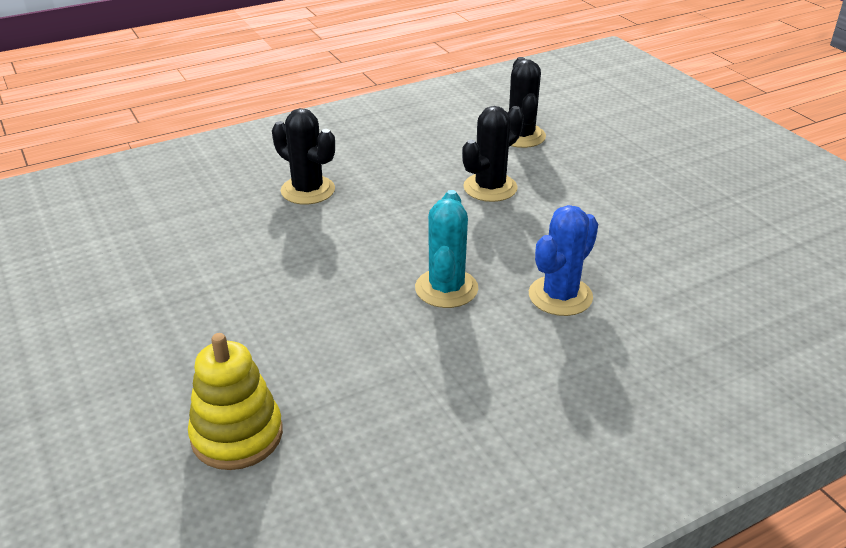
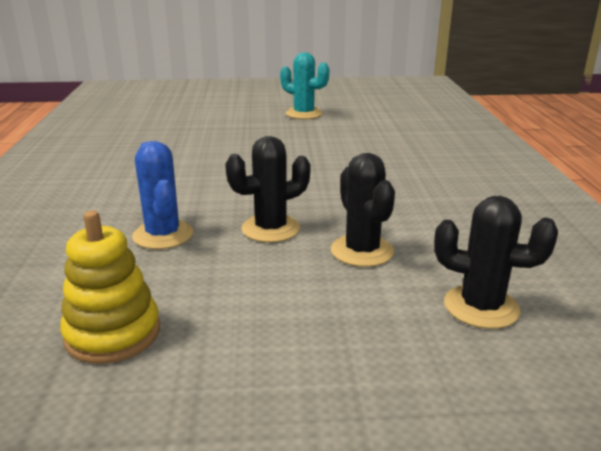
camera: 115 degrees right, 10 degrees down
(237, 435) = (181, 132): yellow stacking toy -> yellow stacking toy (113, 333)
(308, 190) = (413, 175): black cactus -> black cactus (271, 229)
(446, 288) = (228, 196): turquoise cactus -> turquoise cactus (304, 114)

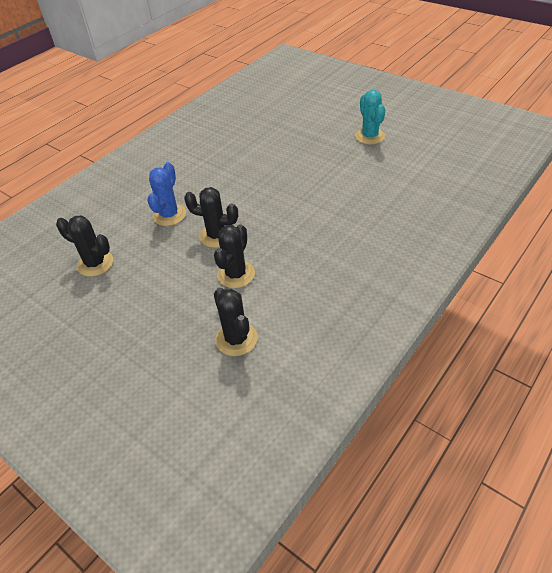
camera: 45 degrees right, 20 degrees up
(113, 333) = (95, 263): yellow stacking toy -> black cactus

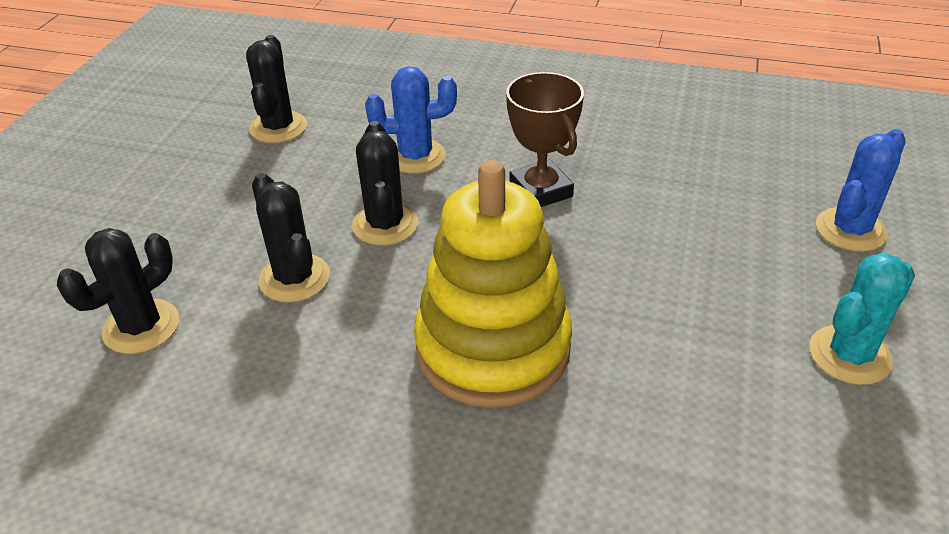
camera: 65 degrees right, 5 degrees down
(228, 181) = (540, 191): none -> brown trophy
(236, 274) = (294, 278): black cactus -> black cactus turned 60 degrees clockwise
(309, 113) = (850, 230): none -> blue cactus
(320, 219) = (493, 348): none -> yellow stacking toy

